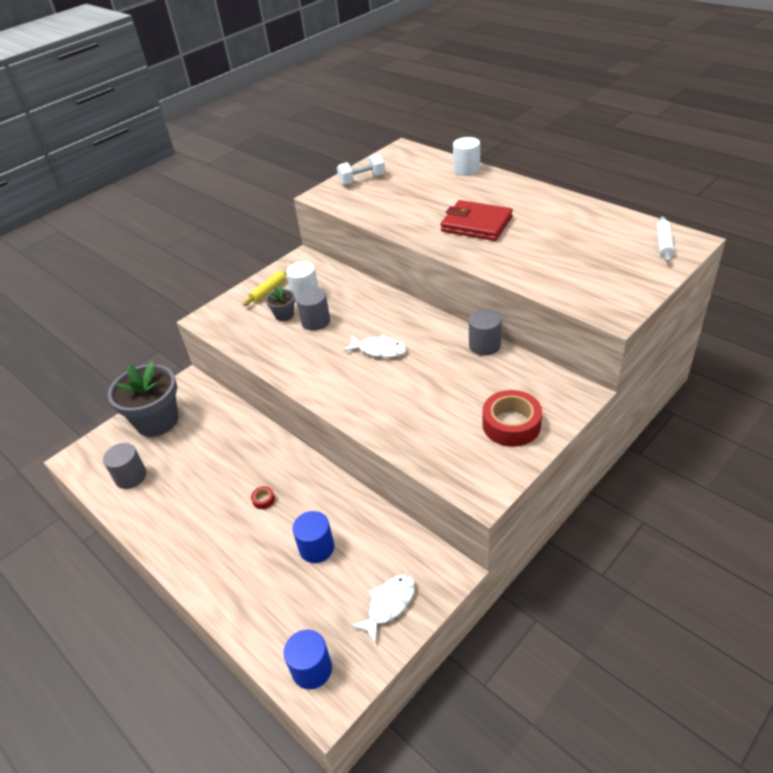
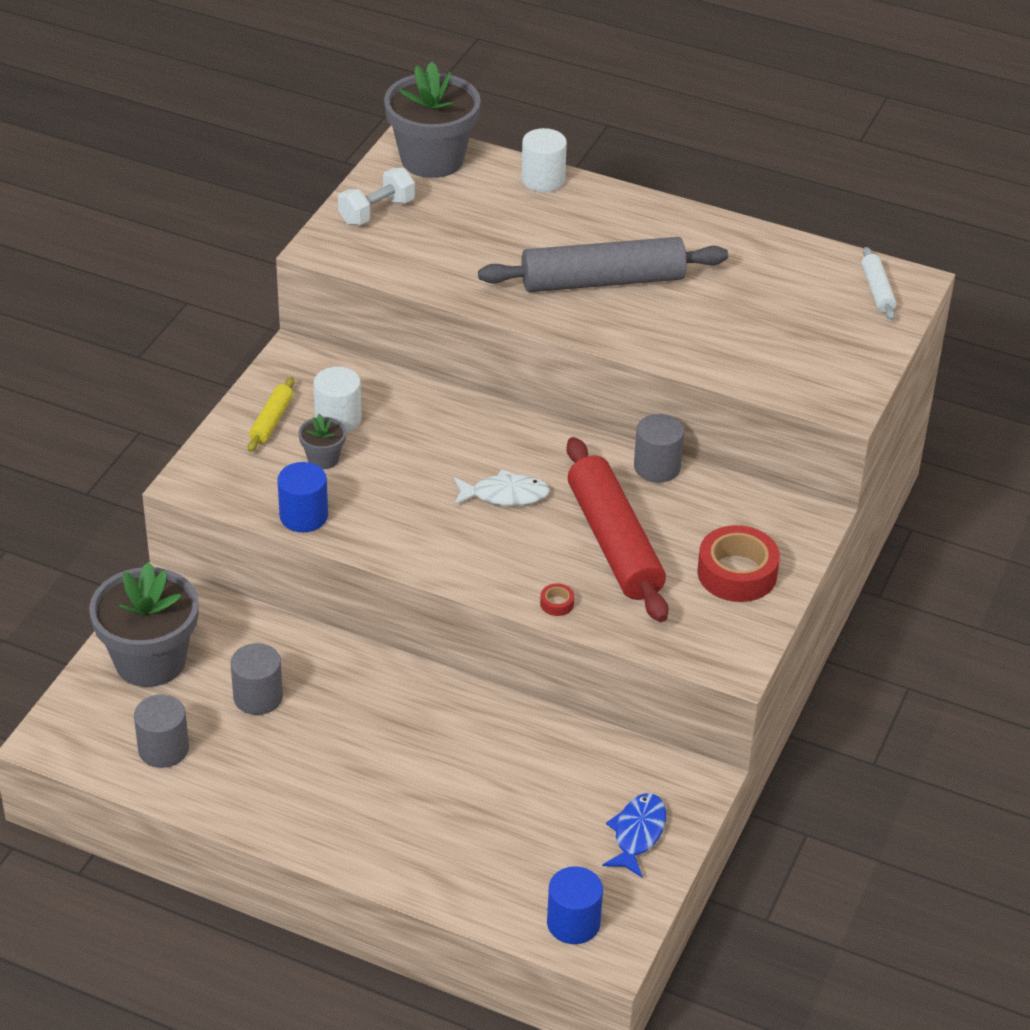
camera: 25 degrees left, 0 degrees up
(263, 500) = (396, 742): red tape -> red tape (557, 603)
(315, 321) = (381, 463): grey cylinder -> grey cylinder (258, 697)
(316, 548) = (507, 788): blue cylinder -> blue cylinder (303, 516)
(389, 604) = (637, 833): white fish -> blue fish
(408, 157) = (432, 159): none -> grey flower pot
(435, 390) = (614, 542): none -> red rolling pin
(476, 224) = (602, 281): red wallet -> grey rolling pin

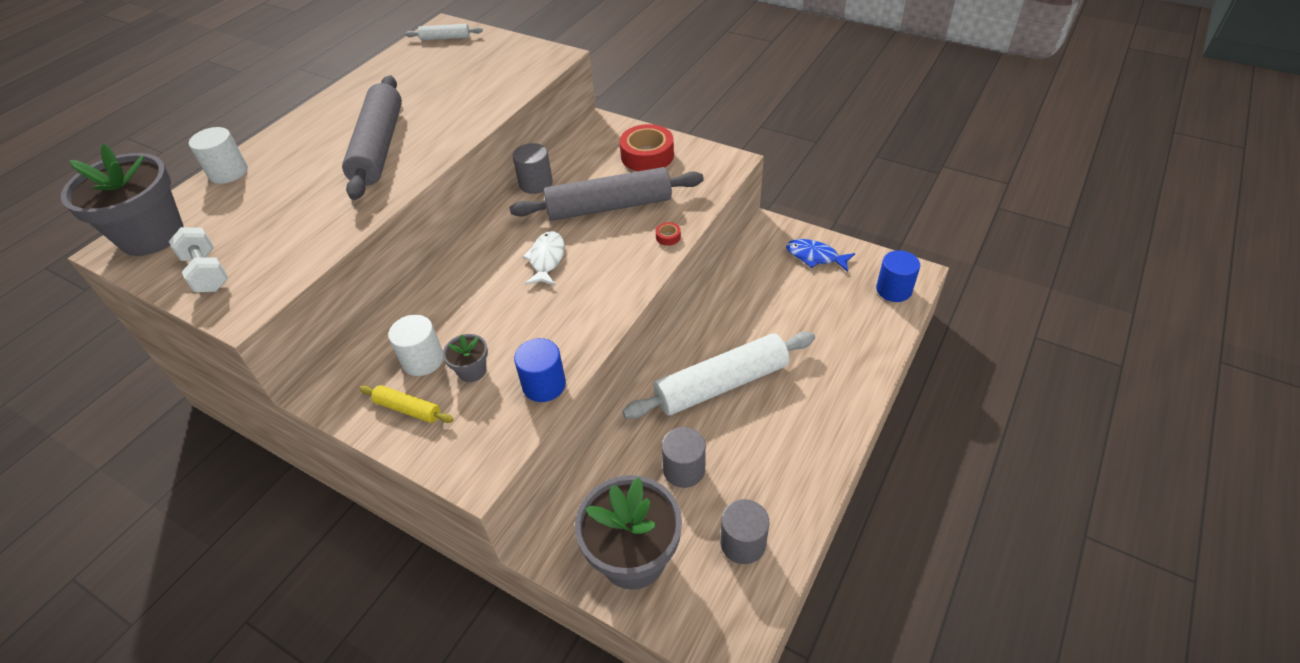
camera: 80 degrees left, 5 degrees up
(385, 728) = (721, 384): none -> white rolling pin
(614, 542) = (609, 206): red rolling pin -> grey rolling pin

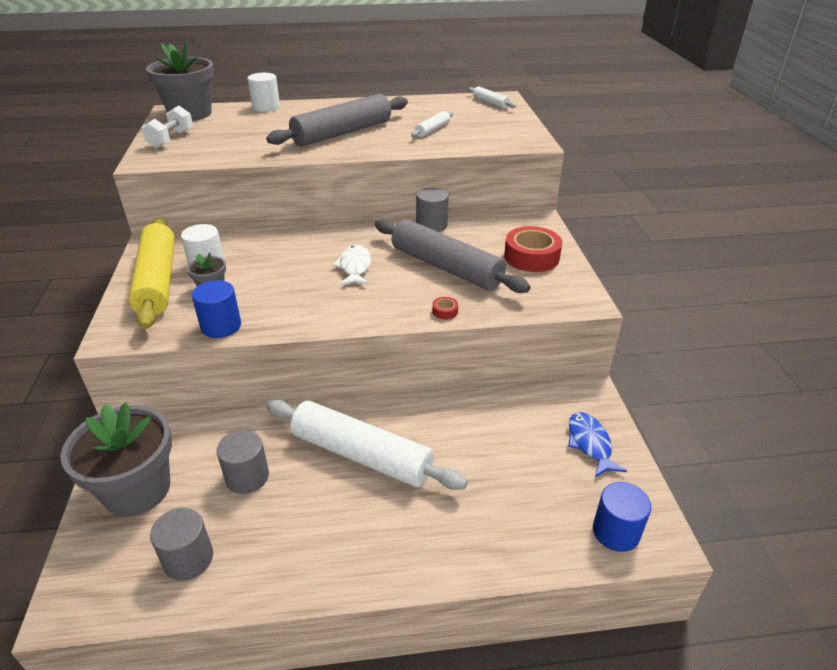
camera: 50 degrees right, 10 degrees down
(408, 409) = (157, 281): yellow rolling pin -> yellow rolling pin, size x2.21
(452, 93) = (432, 130): none -> white rolling pin
(546, 259) = (355, 267): white fish -> white fish turned 60 degrees counterclockwise

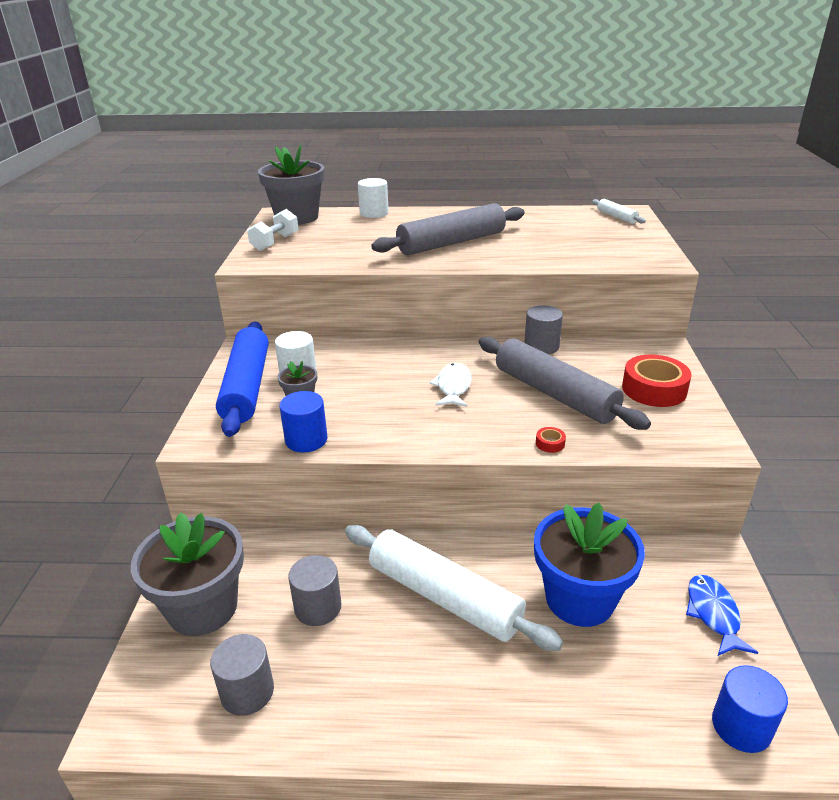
camera: 10 degrees right, 5 degrees down
(157, 281) = (246, 387): yellow rolling pin -> blue rolling pin
(432, 130) = (549, 243): white rolling pin -> none
(479, 443) = (579, 599): none -> blue flower pot

